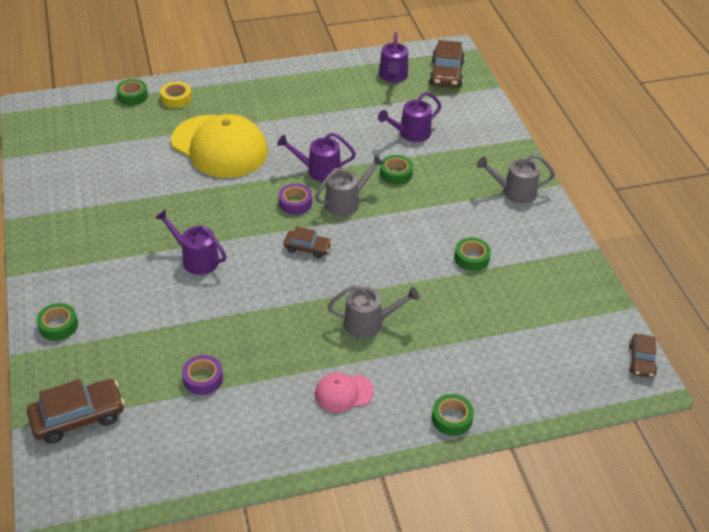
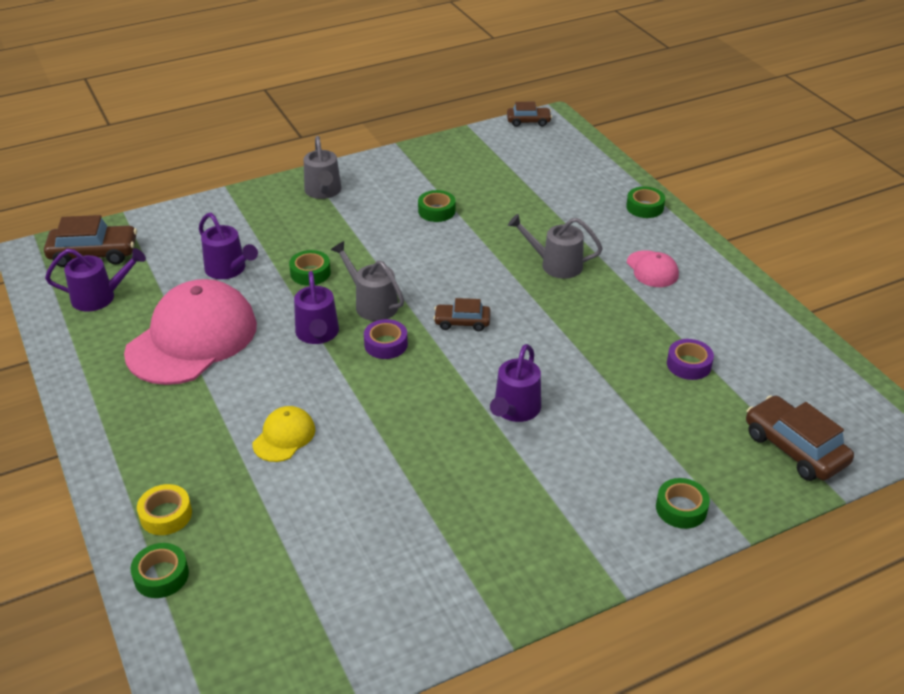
camera: 100 degrees left, 5 degrees down
(219, 147) = (284, 436): yellow cap -> yellow cap, size x0.45
(307, 248) = (462, 322): brown car -> brown car turned 90 degrees counterclockwise
(334, 114) = (192, 338): none -> pink cap
(369, 323) = (555, 265): grey watering can -> grey watering can turned 60 degrees counterclockwise

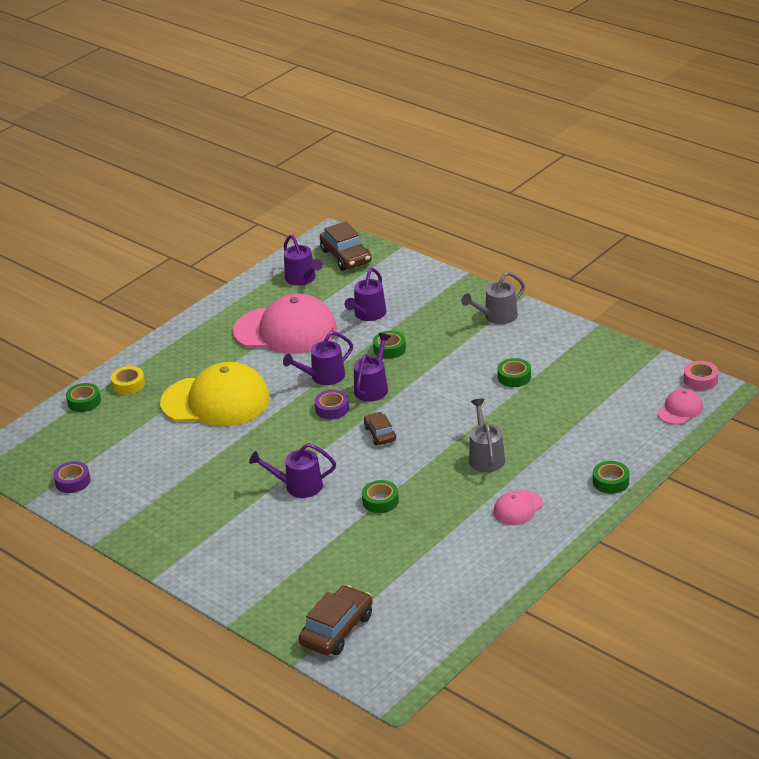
camera: 70 degrees right, 5 degrees down
(284, 436) = (216, 401): yellow cap -> yellow cap, size x2.21
(372, 304) = (373, 387): grey watering can -> purple watering can
(528, 121) = (700, 380): brown car -> pink tape
(564, 143) = (680, 409): none -> pink cap
(681, 508) = (242, 586): green tape -> green tape (380, 501)
(689, 364) = (403, 556): purple tape -> purple tape (73, 481)

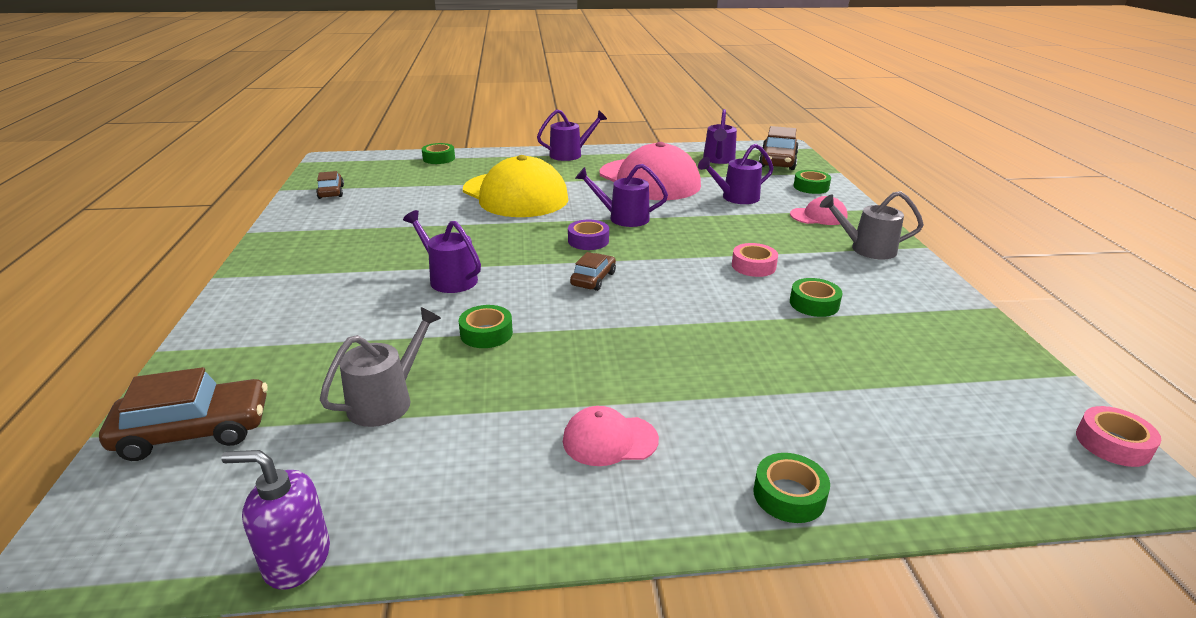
camera: 40 degrees right, 5 degrees down
(73, 481) = (331, 192): purple tape -> brown car
(128, 384) = (483, 162): yellow tape -> none
(373, 387) = (651, 243): purple watering can -> purple watering can (570, 154)
(389, 349) = (715, 226): green tape -> green tape (811, 187)
(452, 369) = (753, 266): none -> pink tape
(474, 624) = (297, 560): none -> purple soap dispenser
(486, 457) = (663, 359): grey watering can -> grey watering can (387, 400)
(680, 409) = (1031, 464): pink cap -> pink cap (818, 216)

